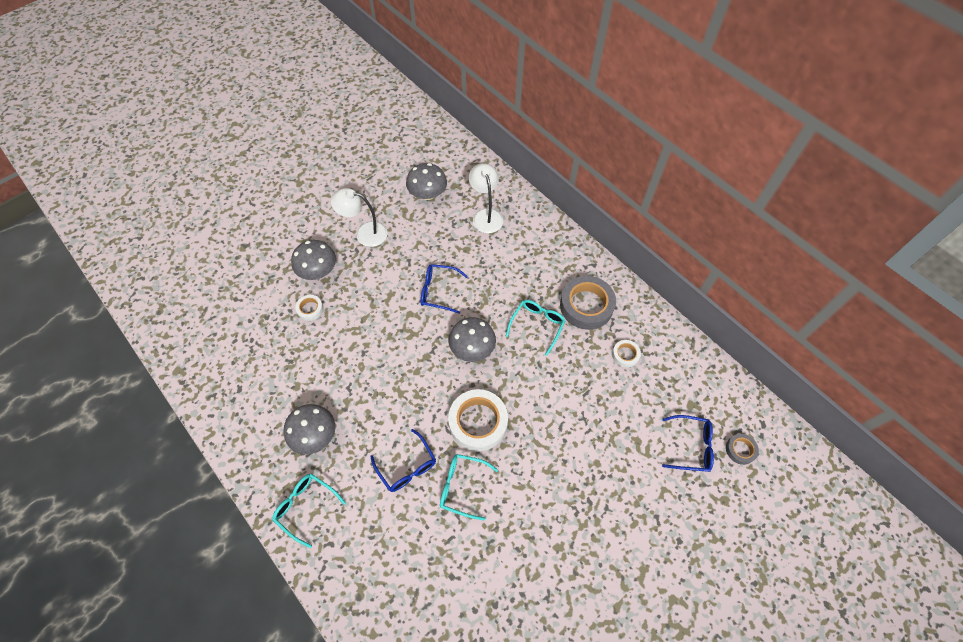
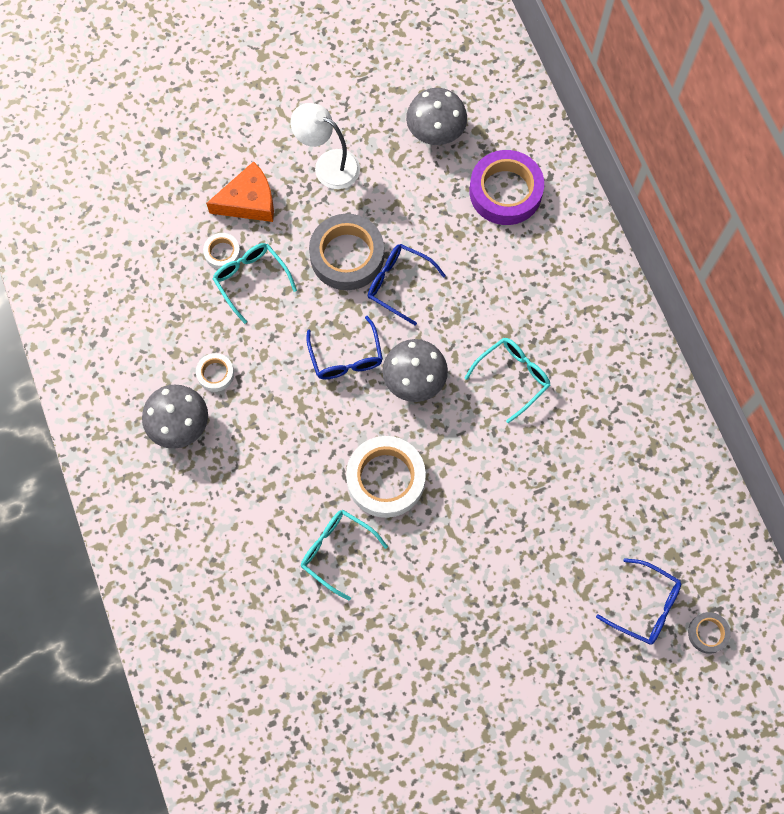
camera: 20 degrees right, 10 degrees up
(305, 507) = (143, 508): turquoise glasses -> turquoise glasses (251, 280)
(318, 271) = (249, 201): grey mushroom -> orange cheese
(407, 467) = (278, 503): blue glasses -> blue glasses (346, 357)
(486, 215) = (505, 192): white lamp -> purple tape
(586, 305) = (591, 372): grey tape -> grey tape (347, 256)
(625, 355) = (614, 458): white tape -> white tape (215, 374)

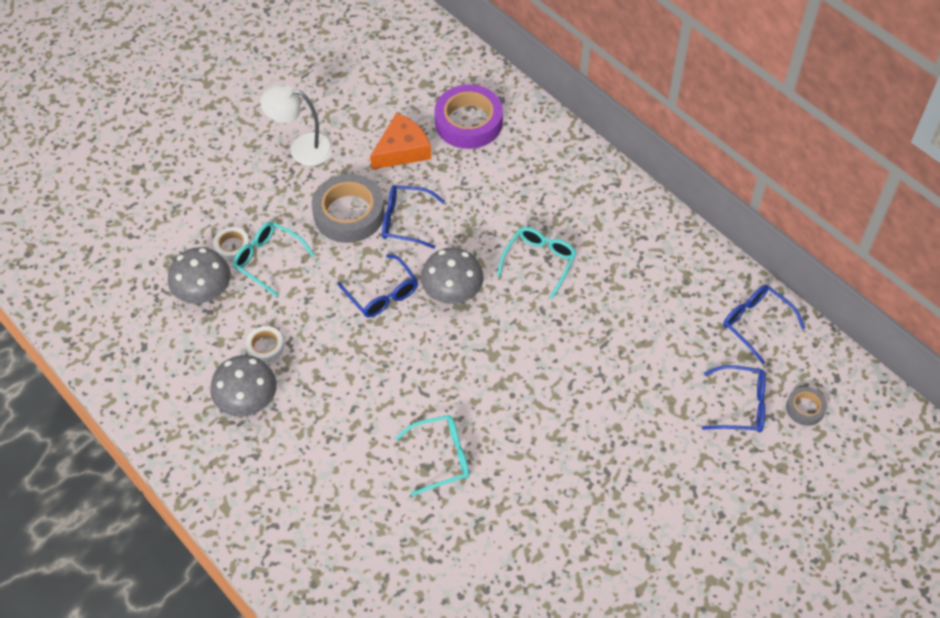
camera: 20 degrees left, 15 degrees down
(249, 201) = (240, 198): orange cheese -> orange cheese (402, 150)
(336, 551) = (441, 457): turquoise glasses -> turquoise glasses turned 150 degrees clockwise
(385, 479) = (461, 381): white tape -> none
(435, 131) = (387, 95): grey mushroom -> grey mushroom (204, 292)
(700, 524) = (755, 323): none -> blue glasses

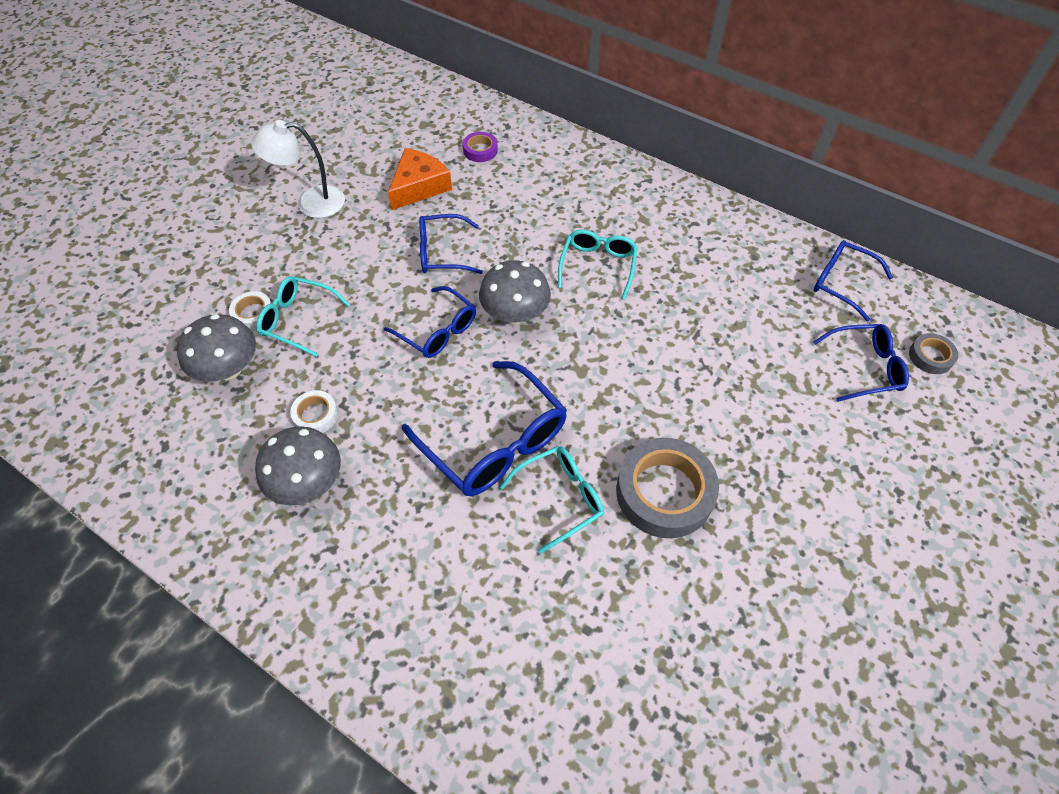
camera: 15 degrees left, 0 degrees up
(349, 213) = (378, 256): grey tape -> grey tape (664, 492)
(403, 401) = (495, 442): none -> blue glasses
(468, 122) = (480, 150): purple tape -> purple tape, size x0.49

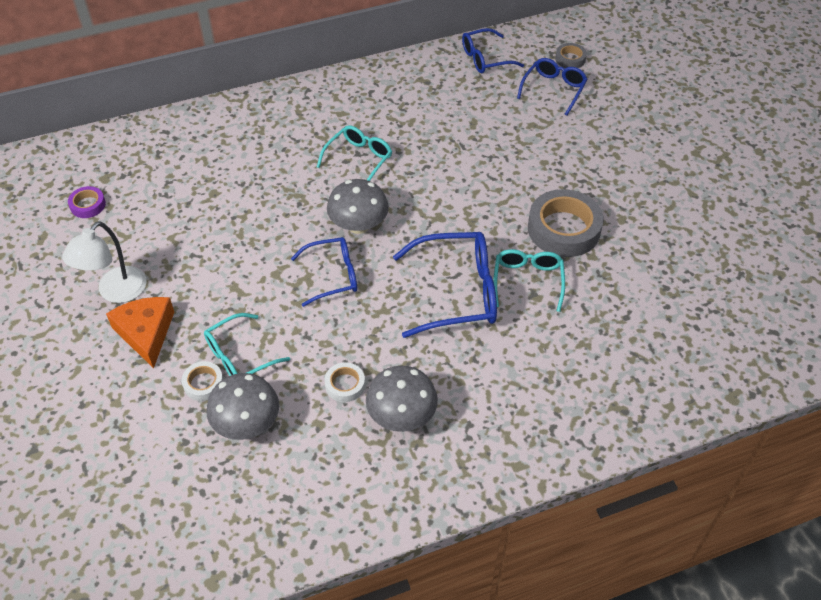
camera: 55 degrees left, 5 degrees down
(419, 186) = (173, 216): orange cheese -> orange cheese (146, 333)
(442, 253) = (259, 236): blue glasses -> none
(480, 150) = (175, 160): purple tape -> purple tape (88, 205)
(598, 266) = (359, 159): turquoise glasses -> turquoise glasses turned 75 degrees clockwise

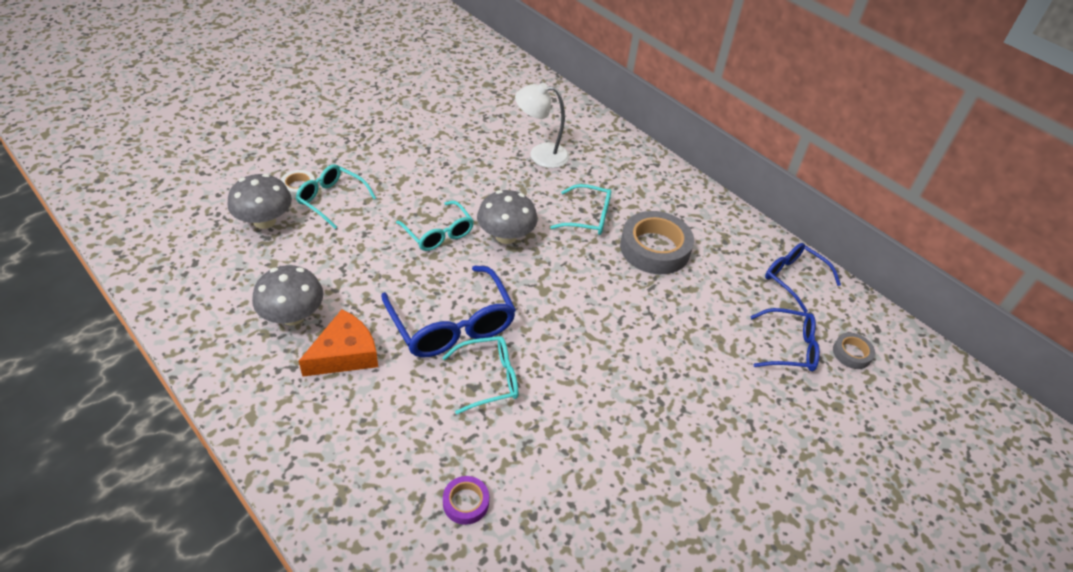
camera: 65 degrees right, 5 degrees down
(88, 205) = (455, 84): purple tape -> purple tape (466, 502)
(115, 292) = (374, 120): white lamp -> white lamp (540, 154)
(146, 333) = (340, 145): orange cheese -> orange cheese (345, 354)
(333, 275) = (438, 234): blue glasses -> turquoise glasses
(345, 385) = (318, 270): white tape -> none
(564, 229) = (577, 397): grey tape -> grey tape (654, 248)

